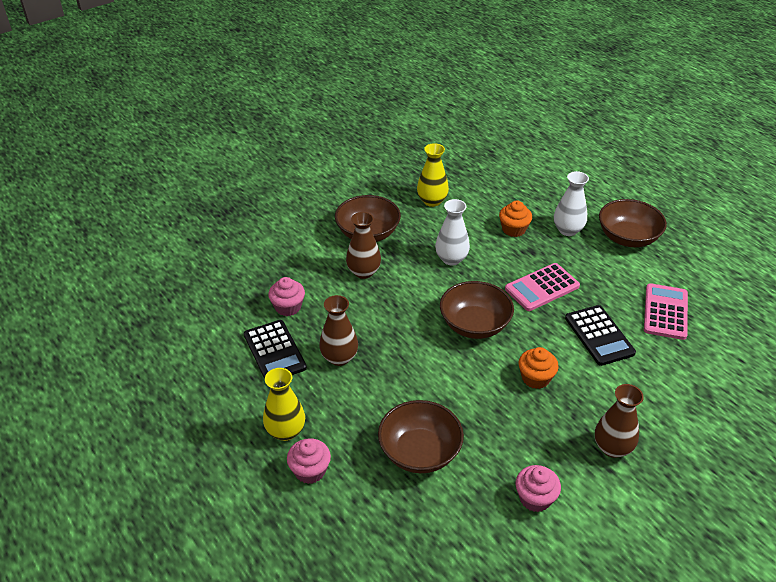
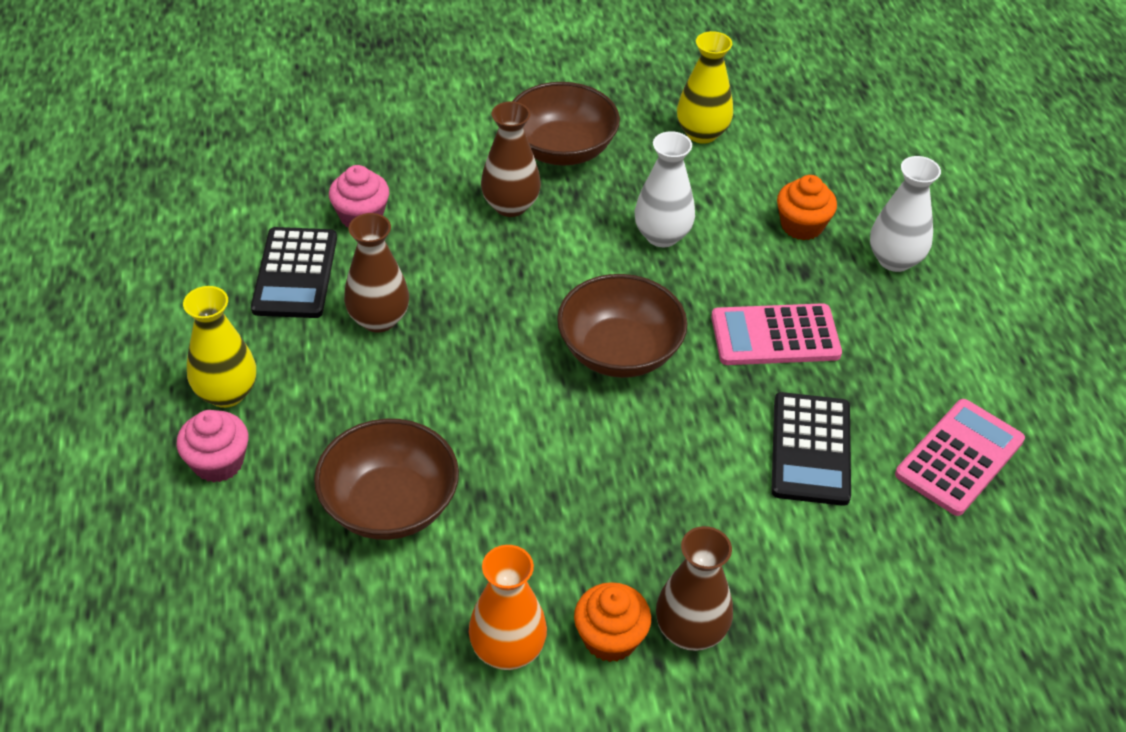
camera: 25 degrees right, 5 degrees up
(535, 378) = (652, 472): orange cupcake -> orange cupcake (610, 638)
(535, 498) = (507, 650): pink cupcake -> orange vase
(627, 237) = (992, 310): brown bowl -> none

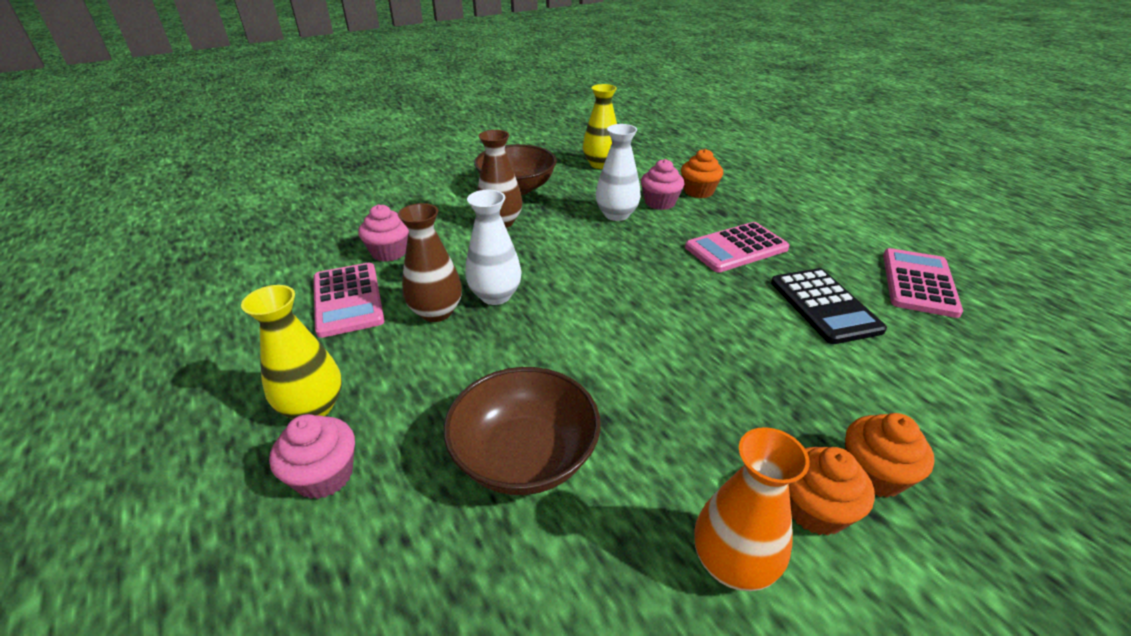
camera: 20 degrees left, 10 degrees down
(295, 273) = (348, 300): black calculator -> pink calculator
(619, 351) = (640, 284): brown bowl -> none
(690, 631) = (873, 474): brown vase -> orange cupcake
(733, 231) = (660, 203): none -> pink cupcake
(894, 260) = (767, 195): white vase -> white vase (495, 295)

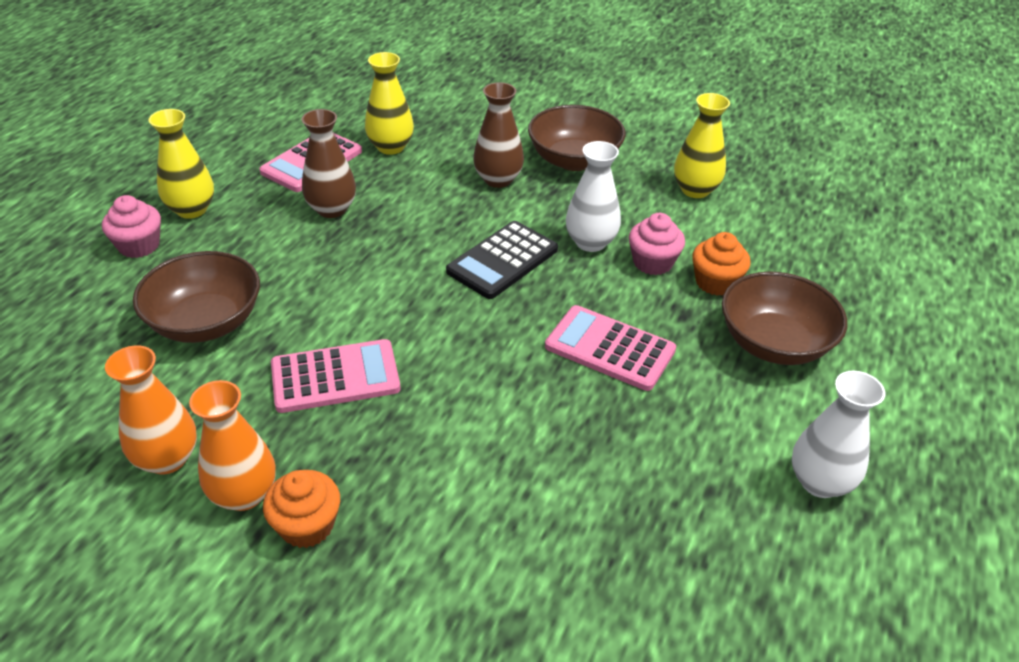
camera: 55 degrees right, 5 degrees up
(389, 252) = (390, 147): pink cupcake -> yellow vase
(495, 295) = (379, 228): white vase -> white vase (819, 482)
(769, 196) = (774, 343): none -> brown bowl
(815, 509) = (244, 494): orange cupcake -> orange vase
(824, 306) = (552, 445): black calculator -> black calculator (502, 260)
(918, 283) = (682, 522): pink calculator -> pink calculator (335, 377)

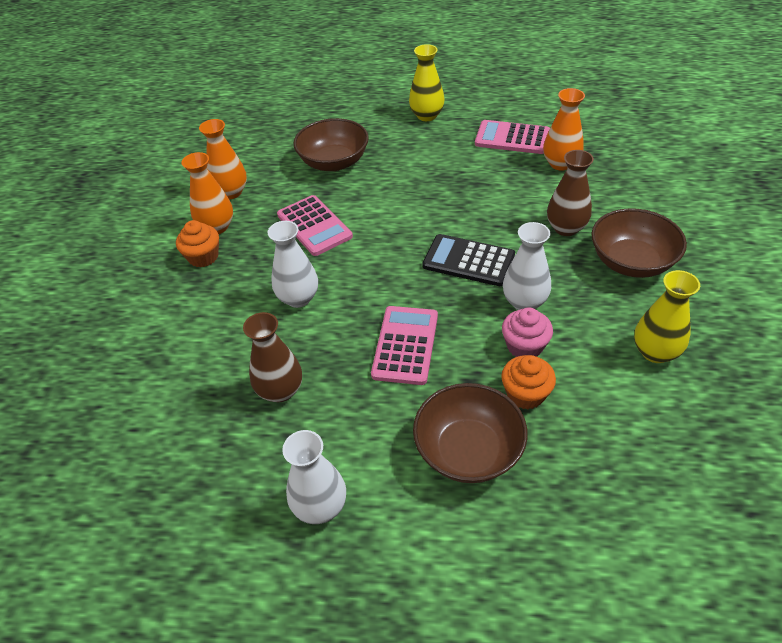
camera: 75 degrees right, 5 degrees up
(139, 245) = (382, 113): pink cupcake -> none
(332, 209) = (468, 166): brown vase -> brown vase (280, 390)
(390, 147) = (560, 164): yellow vase -> orange vase
(474, 427) = (298, 298): none -> white vase

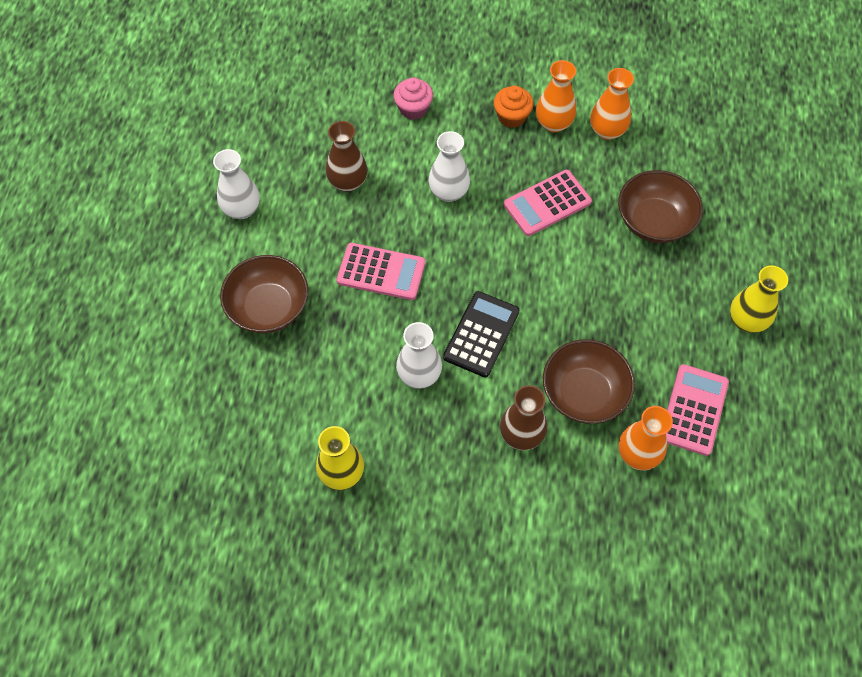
camera: 90 degrees right, 15 degrees up
(524, 346) = (365, 365): pink cupcake -> pink cupcake (413, 109)
(525, 394) = (314, 357): orange cupcake -> none
(631, 262) = (462, 486): brown bowl -> brown bowl (584, 393)

